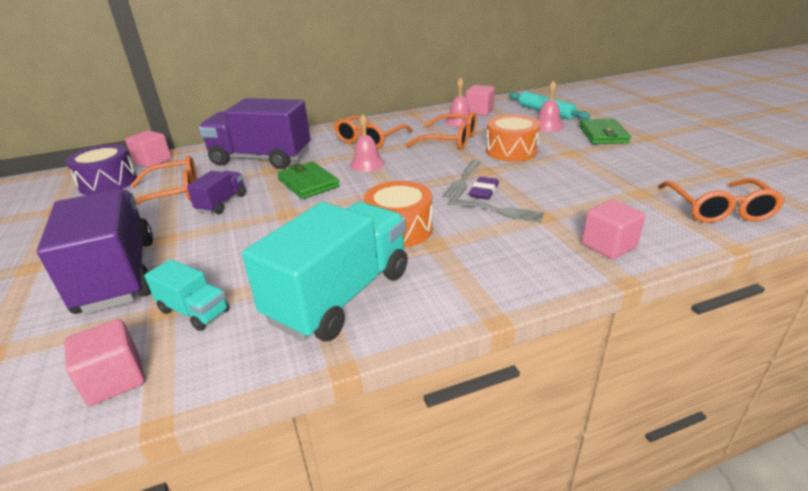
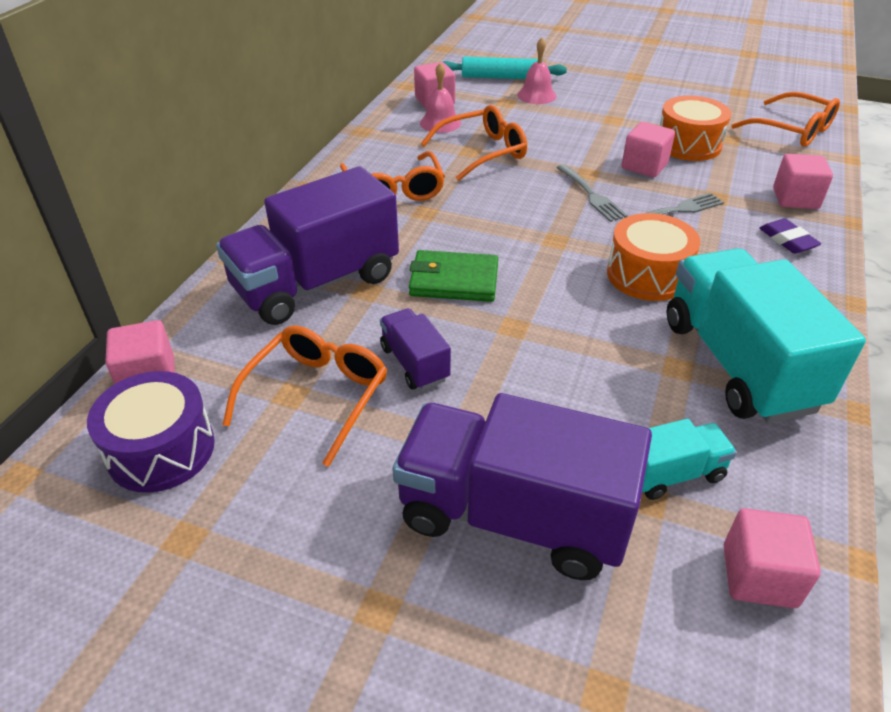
camera: 50 degrees left, 10 degrees up
(367, 164) = (462, 223): pink bell -> none
(484, 191) = (629, 196): purple eraser -> purple eraser (787, 240)
(511, 151) = (563, 140): orange drum -> orange drum (688, 145)
(532, 182) = (644, 166): none -> pink cube
(603, 135) = (599, 87): green wallet -> none

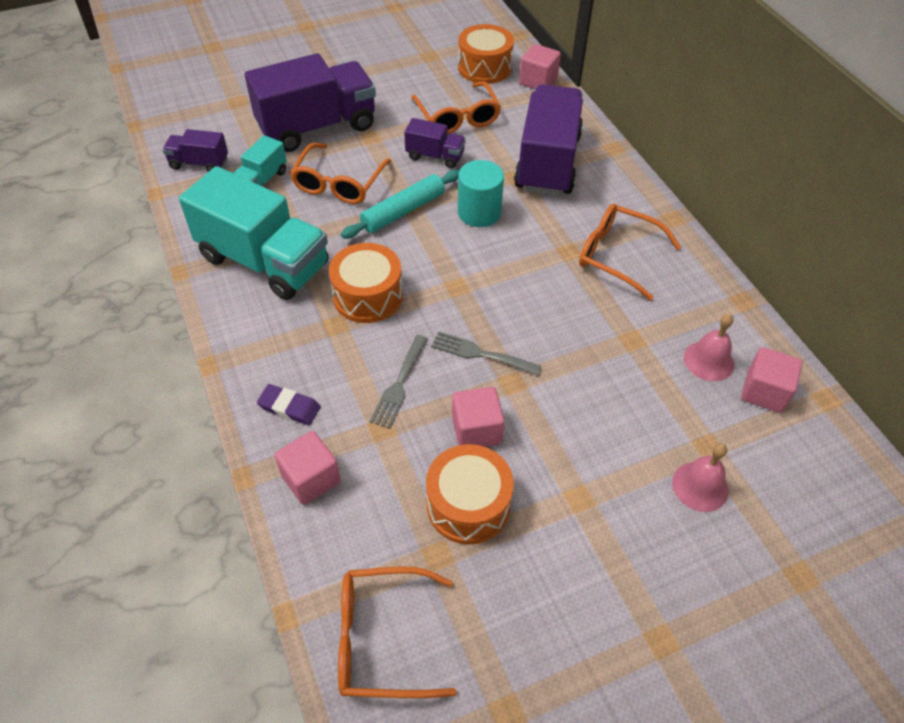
camera: 135 degrees right, 10 degrees up
(161, 450) = (484, 67): purple drum -> orange drum
(454, 280) = (479, 212): green wallet -> turquoise cylinder
(482, 152) = (621, 346): orange glasses -> orange glasses (339, 183)
(501, 77) = (778, 496): turquoise rolling pin -> turquoise rolling pin (403, 211)
(759, 576) = (199, 163): pink cube -> purple truck

